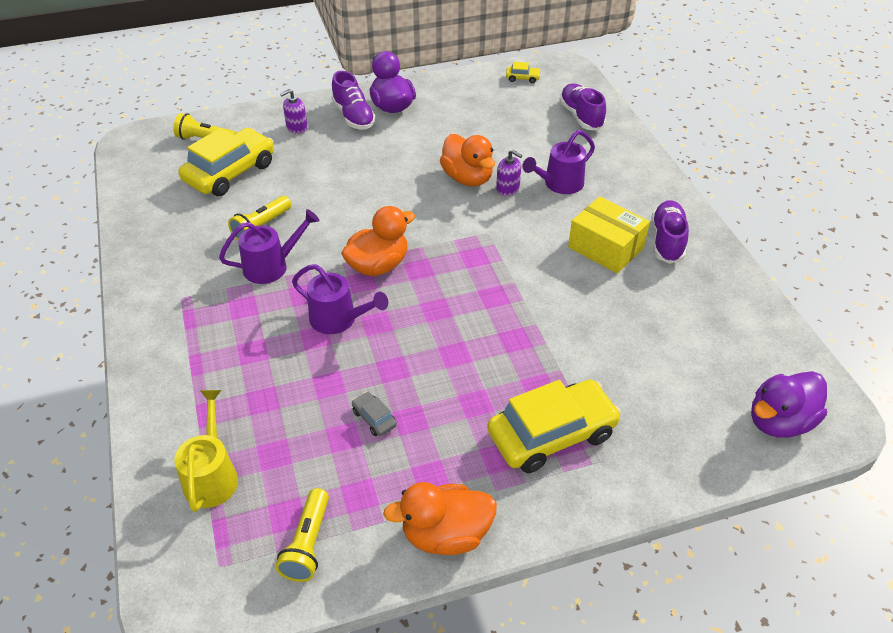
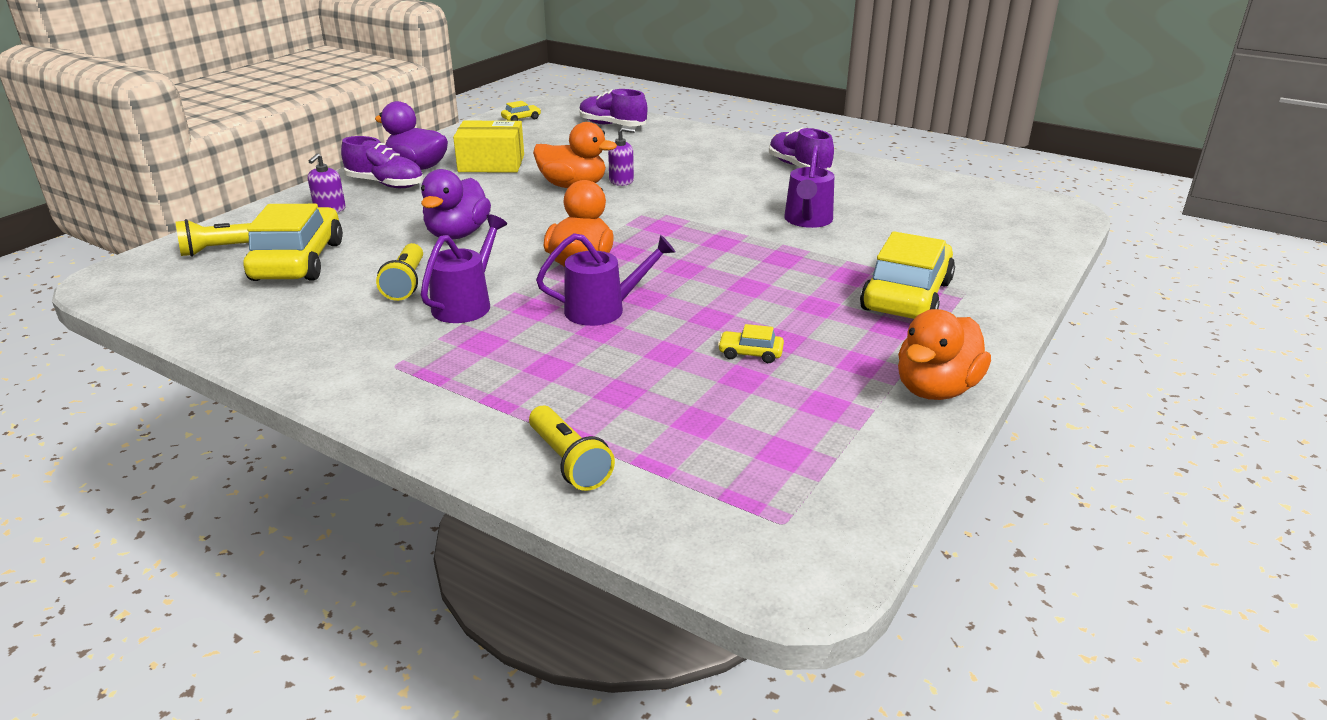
camera: 40 degrees left, 15 degrees down
(212, 475) = (660, 467): yellow watering can -> none
(307, 544) = (838, 459): yellow flashlight -> yellow flashlight (569, 462)
(374, 418) = (750, 353): grey car -> yellow car
(559, 184) = (661, 165): purple watering can -> purple watering can (807, 221)
(605, 248) = (760, 185): yellow box -> yellow box (491, 163)
(779, 421) = (1032, 223): purple duck -> purple duck (457, 234)

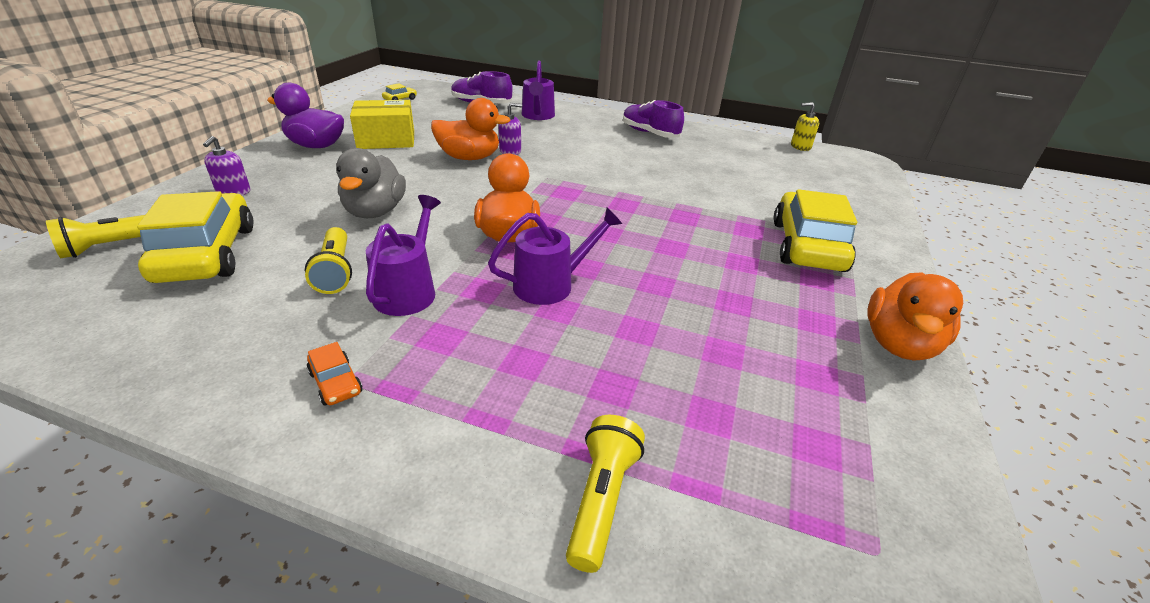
camera: 15 degrees left, 5 degrees up
(384, 365) = (336, 382): none -> orange car
(385, 184) = (288, 163): purple shoe -> none
(457, 234) = (375, 212): purple duck -> grey duck
(569, 462) = (602, 499): yellow flashlight -> yellow flashlight turned 120 degrees counterclockwise
(750, 353) = (714, 321): yellow car -> none
(807, 221) = (684, 180): purple watering can -> purple watering can (538, 116)
(987, 190) = (800, 146): none -> yellow soap dispenser

